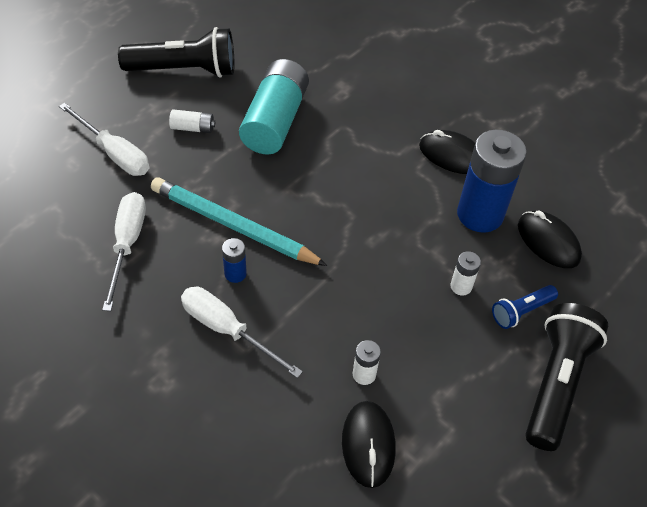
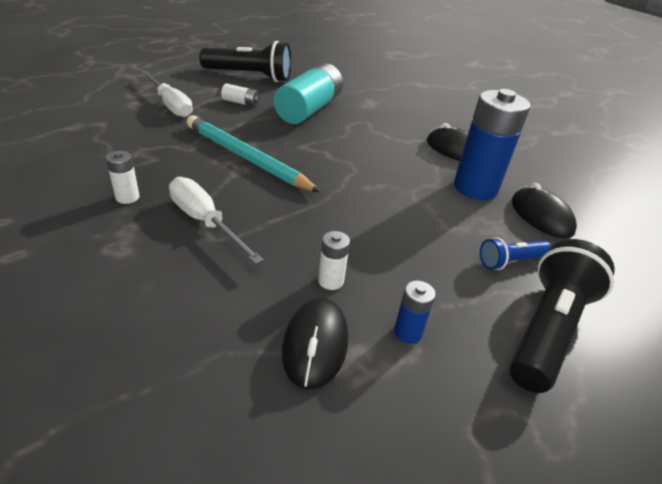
camera: 10 degrees right, 15 degrees down
(127, 244) = (147, 153): white screwdriver -> none
(235, 274) = (233, 186): blue battery -> blue battery (408, 332)
(461, 286) = (449, 232): white battery -> white battery (127, 197)

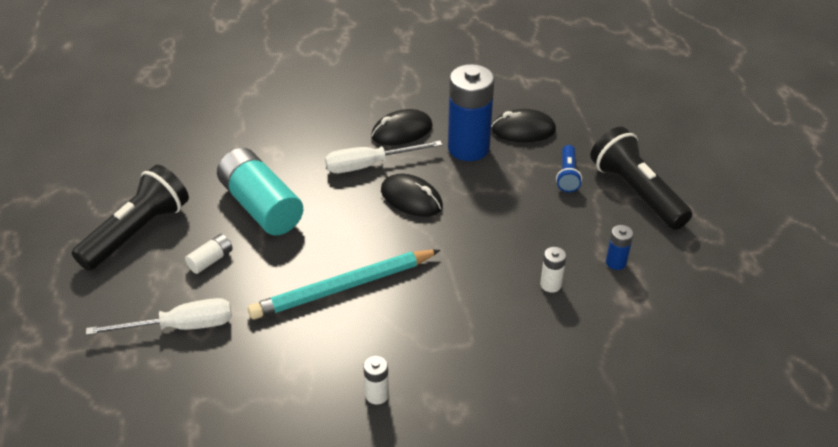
camera: 60 degrees left, 5 degrees up
(205, 222) = (442, 343): white screwdriver -> white screwdriver (370, 165)
(315, 345) = (611, 314): black mouse -> black mouse (411, 199)

